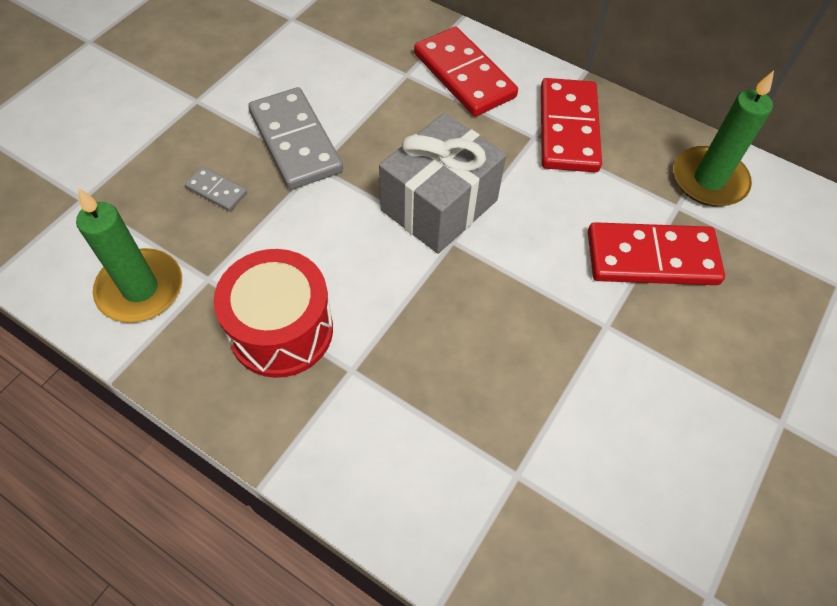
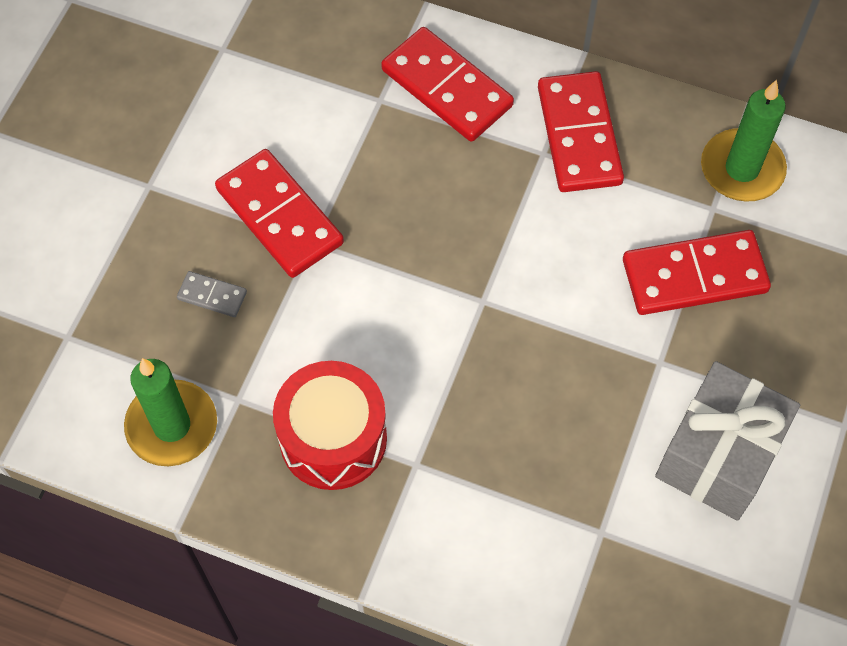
camera: 10 degrees left, 5 degrees up
(295, 142) = (279, 216): grey domino -> red domino
(439, 205) = (459, 261): grey gift -> grey gift (719, 455)

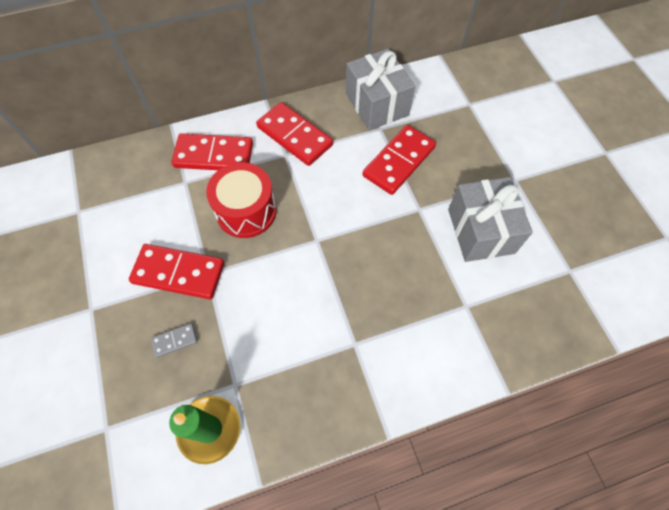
camera: 40 degrees left, 0 degrees up
(333, 438) = (302, 364): red drum -> red drum (246, 211)
(742, 169) = (376, 104): green candle -> grey gift

